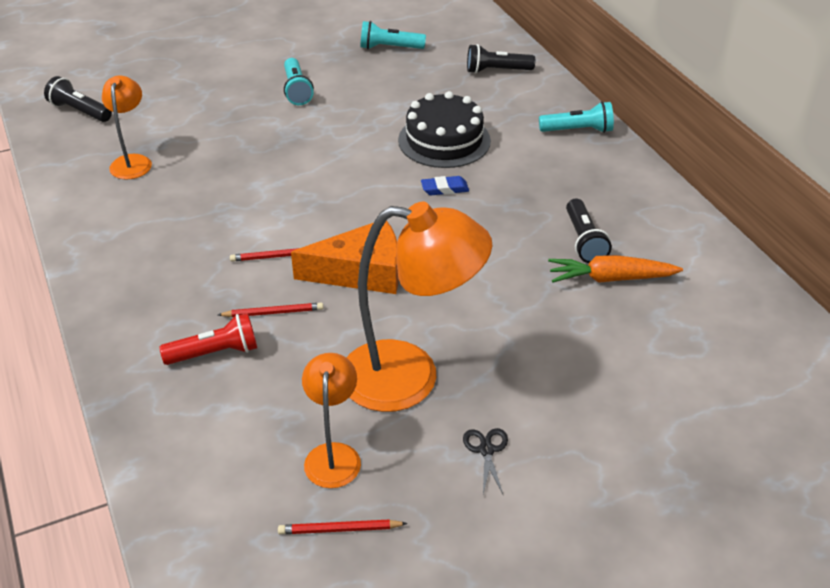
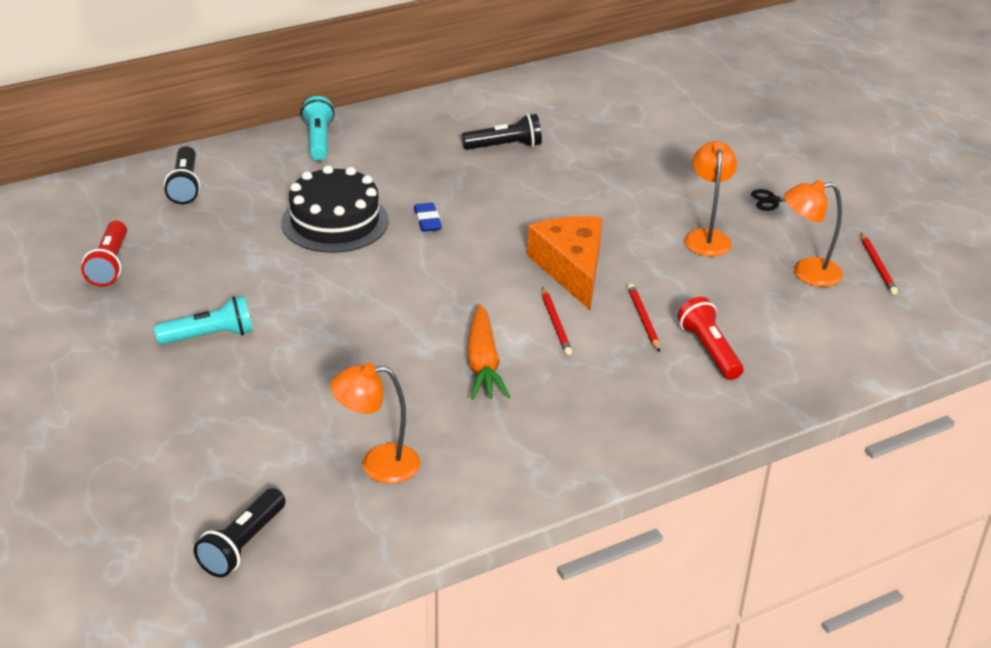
camera: 95 degrees left, 5 degrees down
(389, 48) = (109, 265): turquoise flashlight -> red flashlight
(410, 377) = (707, 237): orange lamp -> orange lamp, size x0.54
(611, 278) = (556, 136): orange carrot -> orange carrot (483, 363)

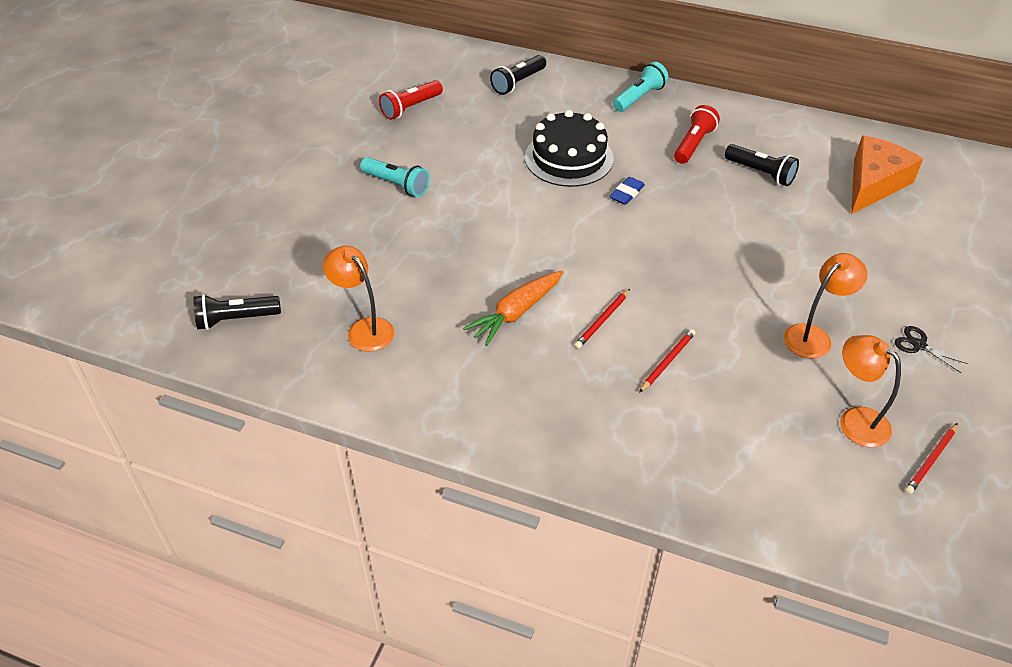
camera: 50 degrees right, 10 degrees up
(571, 268) = (673, 290): orange cheese -> orange cheese (874, 183)
(709, 350) = (680, 419): red flashlight -> red flashlight (693, 144)

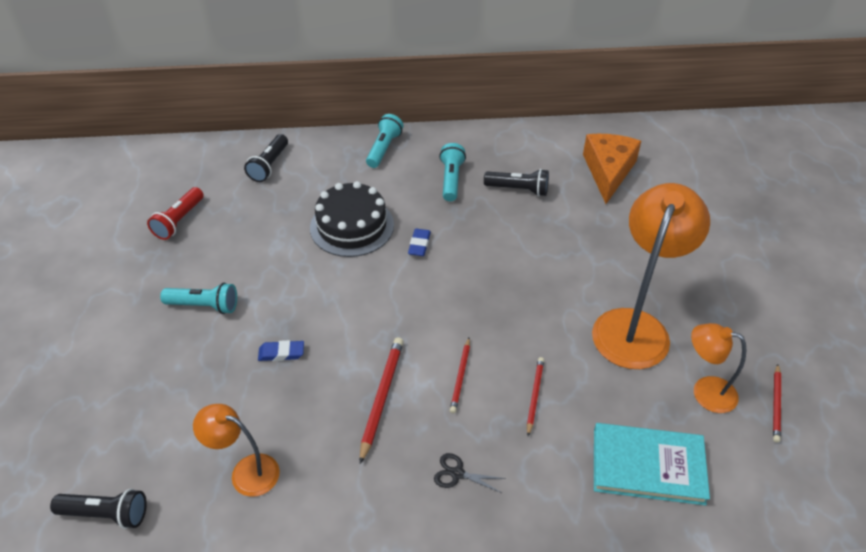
camera: 25 degrees left, 0 degrees up
(236, 319) = (106, 514): black flashlight -> black flashlight turned 135 degrees counterclockwise
(444, 245) = (281, 353): none -> blue eraser
(516, 312) = (382, 398): orange carrot -> red pencil
(693, 144) = (451, 179): red flashlight -> turquoise flashlight
(749, 462) = (648, 466): none -> turquoise book
(814, 336) = (635, 326): orange lamp -> orange lamp, size x1.85
(919, 345) = (714, 304): black scissors -> black scissors (457, 473)

